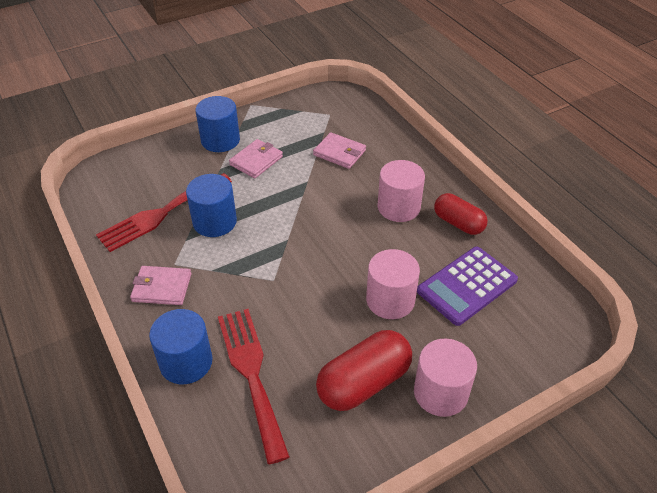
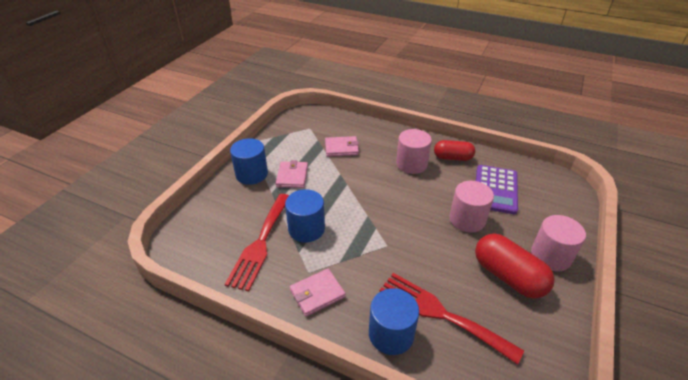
camera: 35 degrees left, 5 degrees down
(364, 383) = (508, 276): red capsule -> red capsule turned 60 degrees counterclockwise

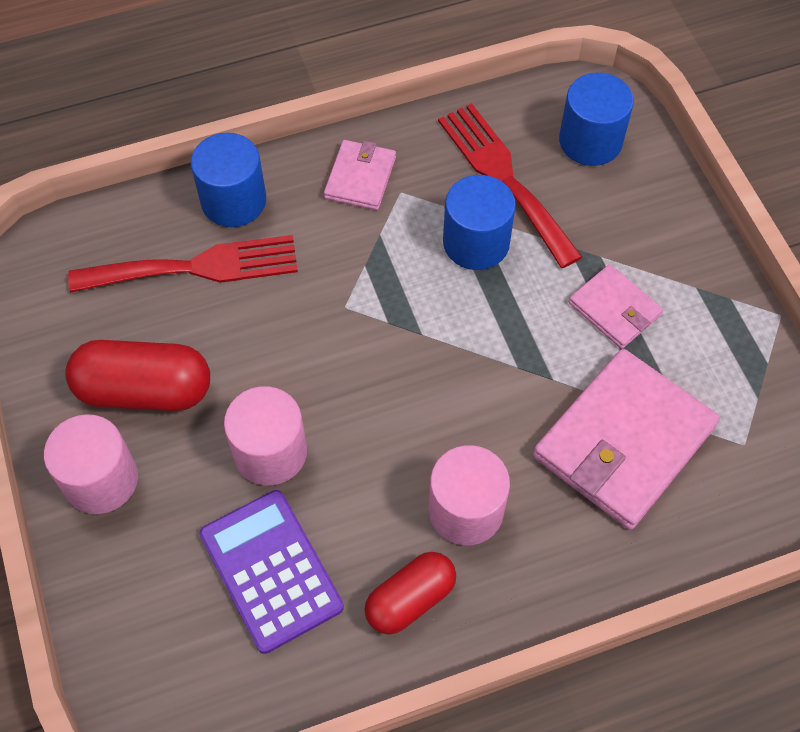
camera: 135 degrees right, 20 degrees up
(251, 174) = (675, 261): blue cylinder -> blue cylinder (590, 141)
(341, 148) = (624, 441): pink wallet -> pink wallet, size x1.91

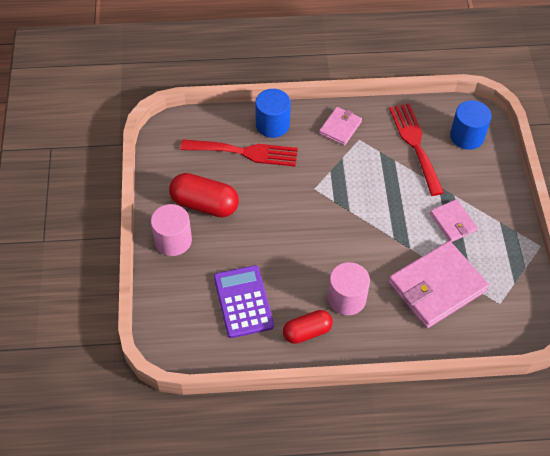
camera: 15 degrees right, 5 degrees down
(270, 452) = (258, 248): pink cylinder -> none
(476, 242) = (390, 173): blue cylinder -> none

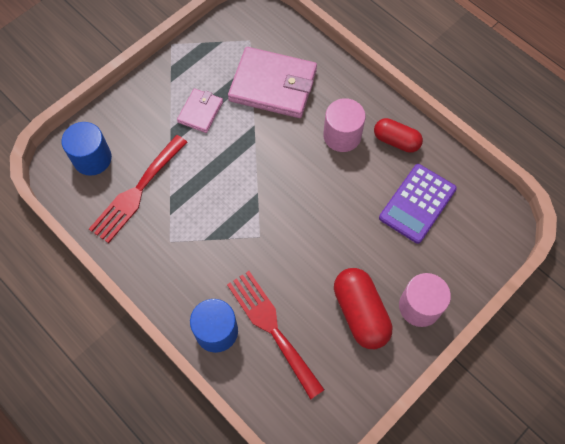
camera: 130 degrees left, 10 degrees up
(340, 127) = (169, 267): pink wallet -> none

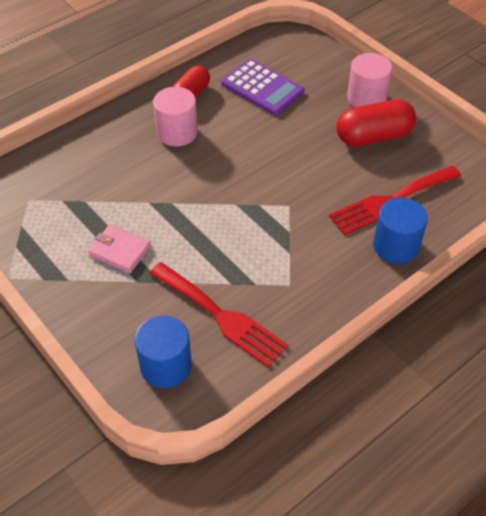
camera: 85 degrees left, 15 degrees down
(273, 85) = (99, 183): pink wallet -> none

